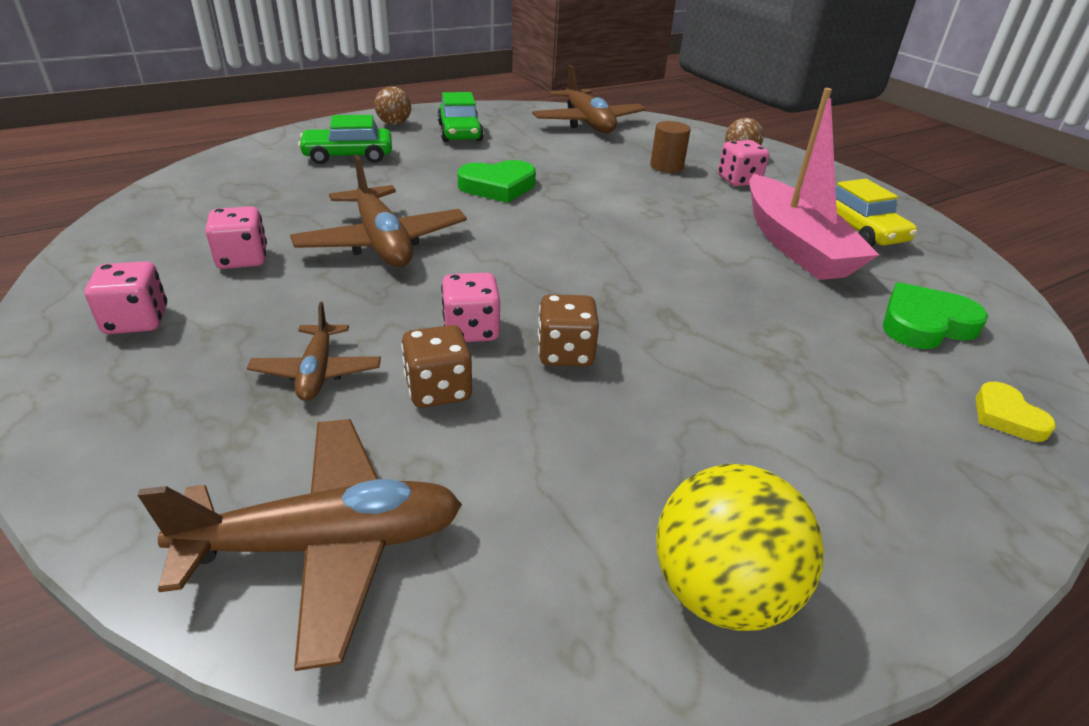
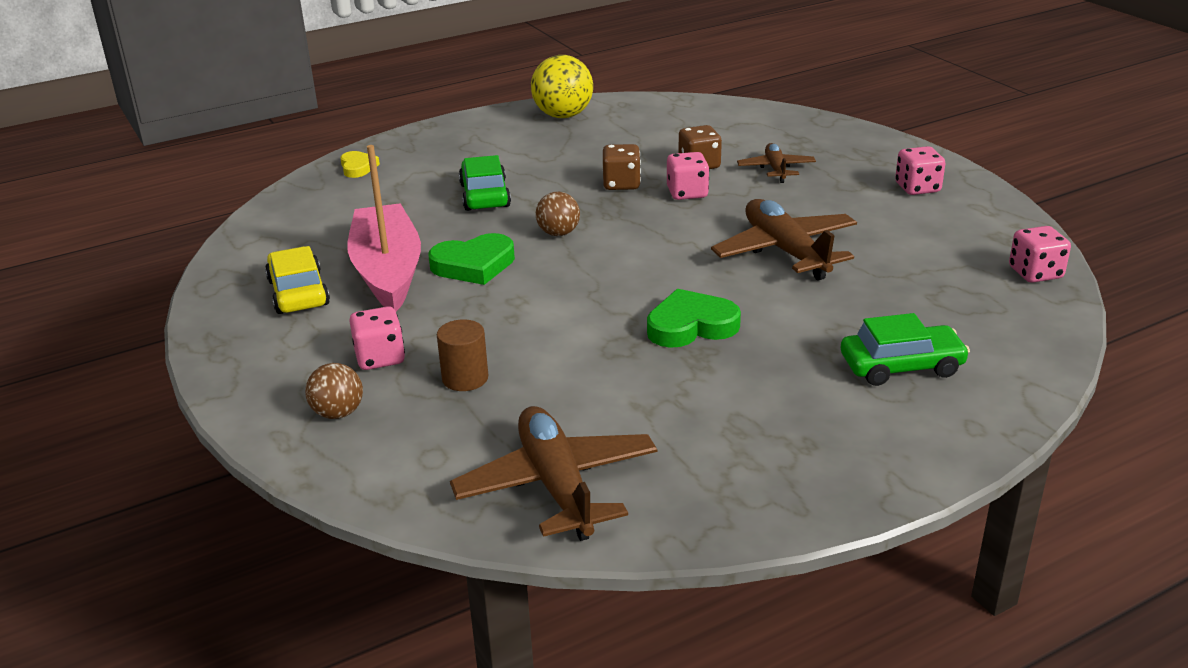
camera: 175 degrees left, 5 degrees down
(242, 259) = (892, 231): pink dice -> pink dice (1035, 273)
(326, 544) = (730, 120): brown plane -> none
(394, 124) = (886, 450): brown ball -> brown ball (558, 233)
(460, 132) = (771, 435): green car -> green car (485, 195)
(925, 324) = (344, 212): green heart -> green heart (474, 265)

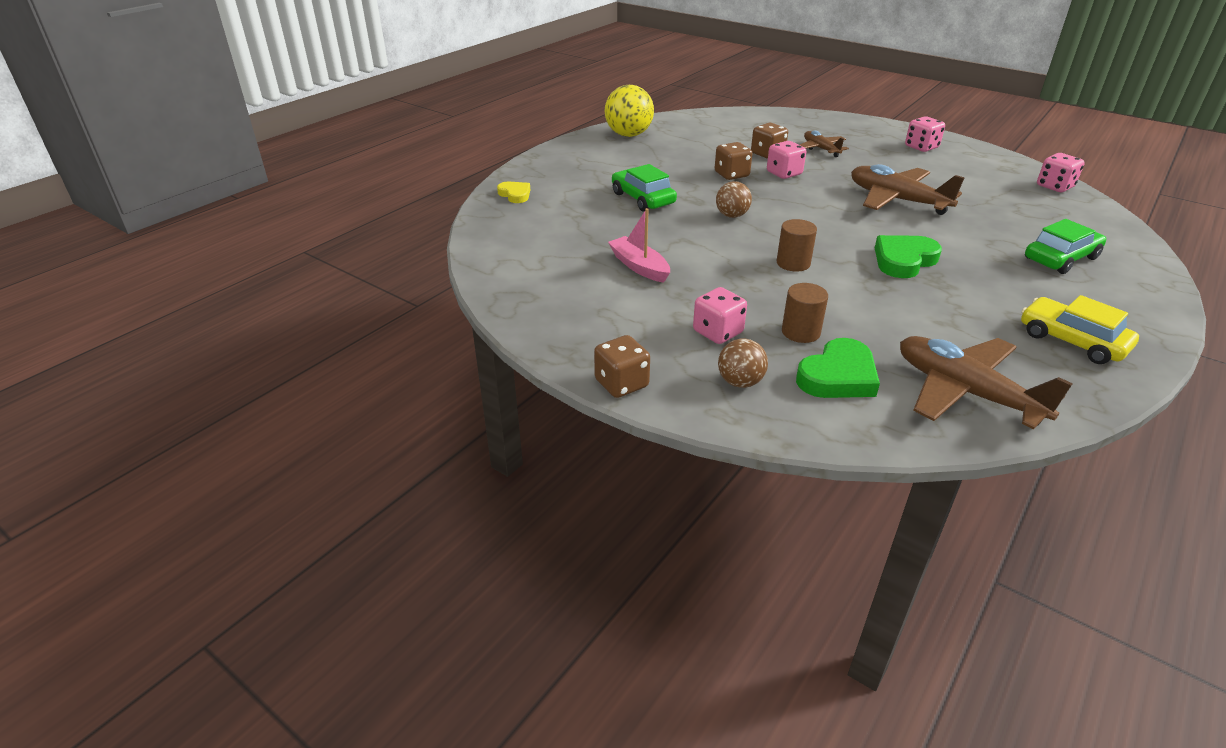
camera: 25 degrees left, 5 degrees up
(227, 386) = (621, 384): none -> brown dice
(298, 293) = (587, 297): yellow car -> yellow car (1072, 341)
(387, 271) = (639, 266): pink boat -> pink boat, size x0.54
(474, 265) = (699, 249): green heart -> green heart (838, 376)
(556, 302) = (793, 263): none -> brown cylinder

